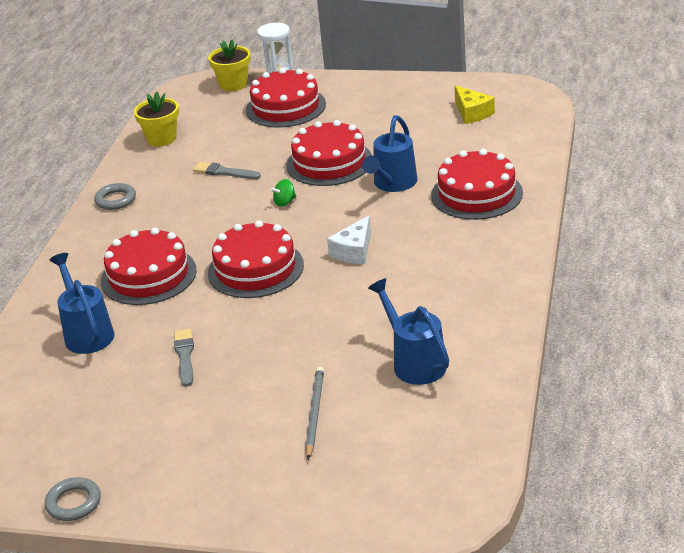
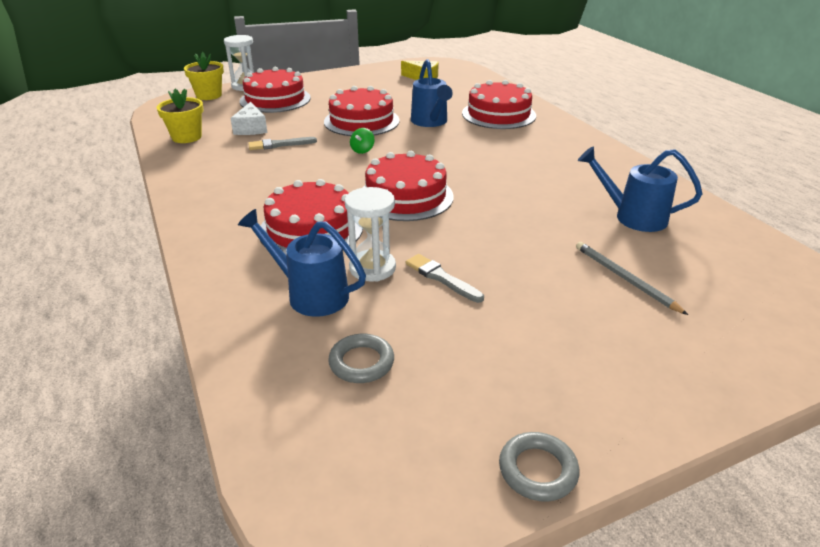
camera: 40 degrees left, 0 degrees up
(115, 200) = (196, 185): grey ring -> grey ring (361, 362)
(149, 328) = (372, 268): none -> white hourglass
(354, 251) = (468, 164): white cheese -> white cheese (251, 128)

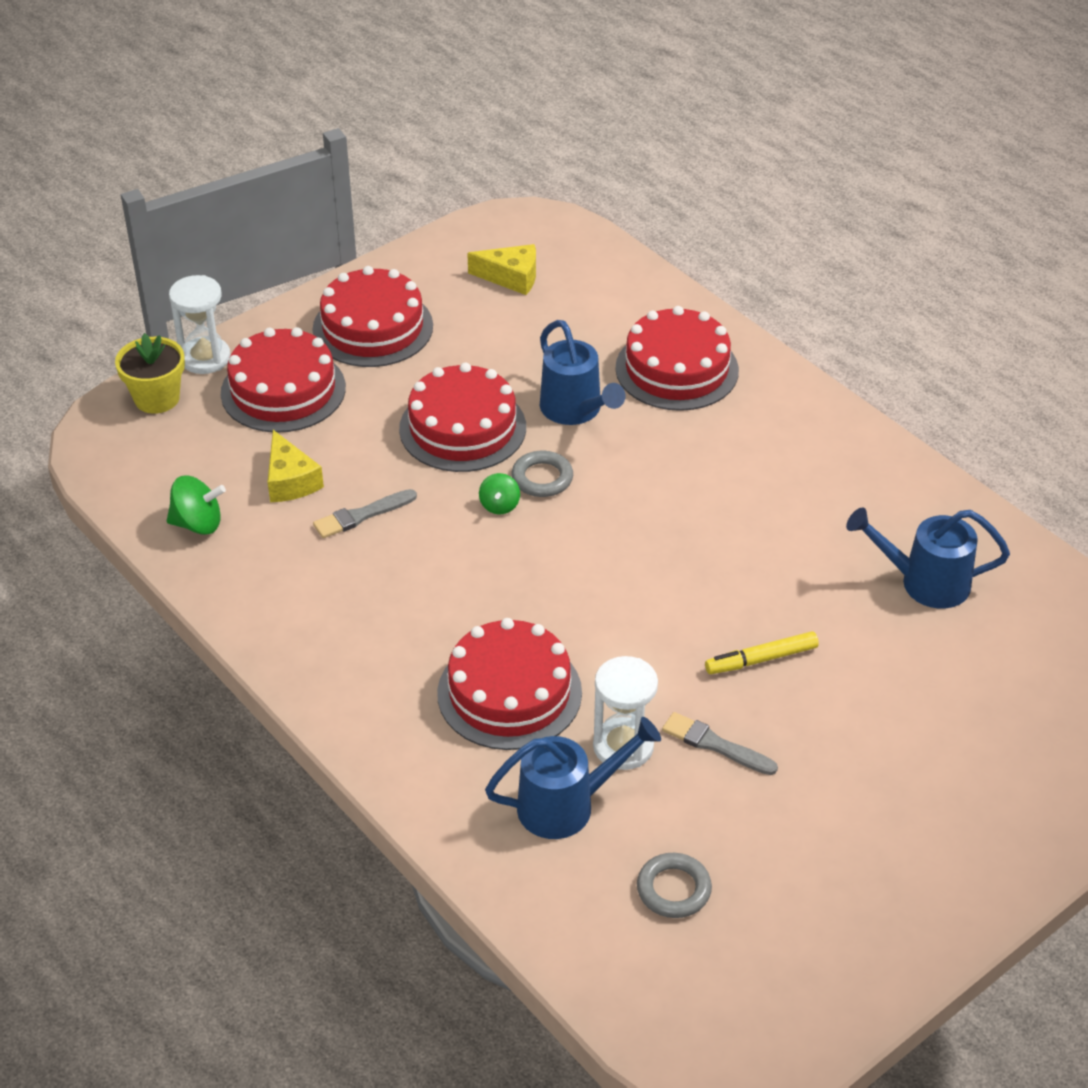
camera: 15 degrees left, 10 degrees up
(187, 137) = (198, 524): yellow flower pot -> green spinning top
(251, 128) = (290, 481): white cheese -> yellow cheese
(310, 294) = (567, 805): blue watering can -> blue watering can turned 150 degrees clockwise
(406, 196) = (609, 600): red cake -> red cake (373, 327)
(497, 238) = (761, 659): none -> yellow marker
(537, 470) = (894, 972): grey ring -> grey ring (542, 478)
(625, 279) = (933, 699): grey pencil -> none

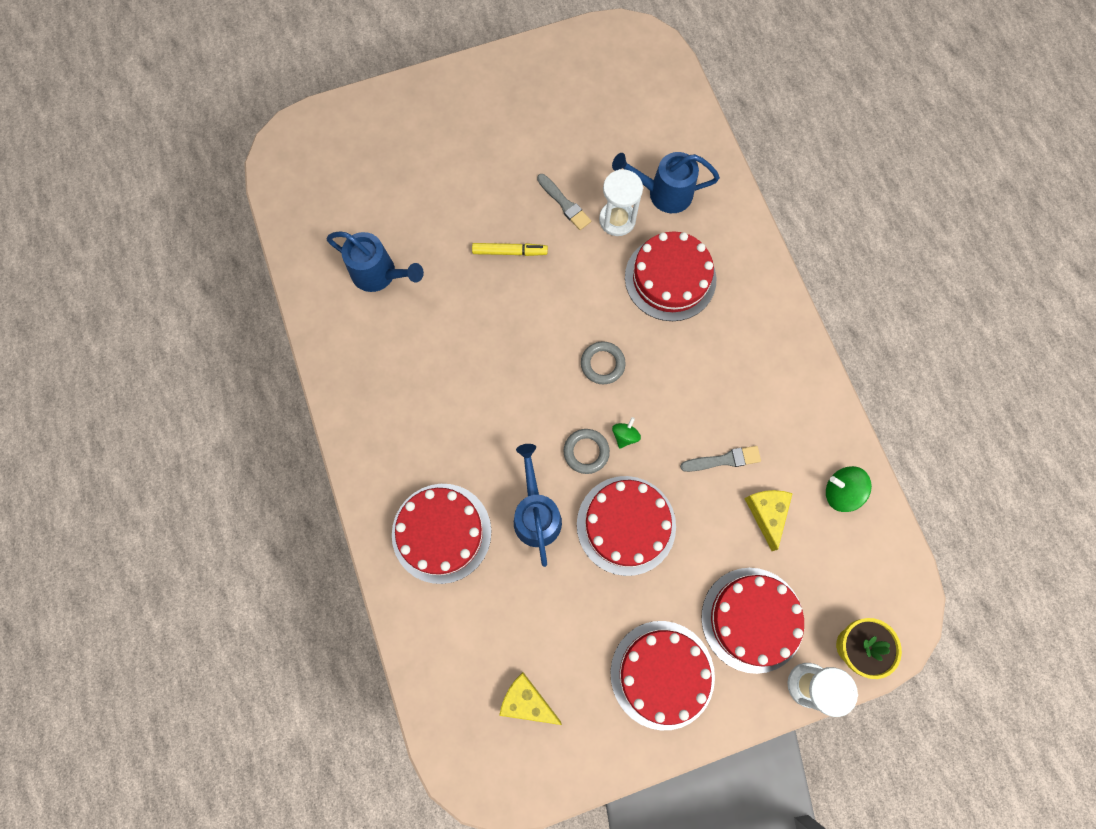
camera: 160 degrees left, 30 degrees up
(673, 889) = (625, 127): grey ring -> grey ring (602, 364)

